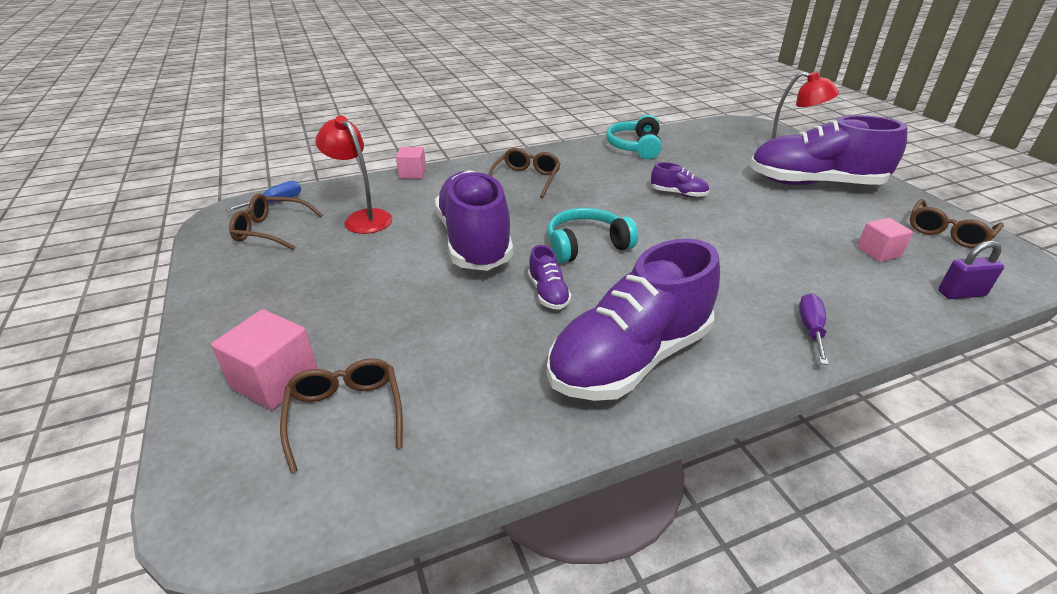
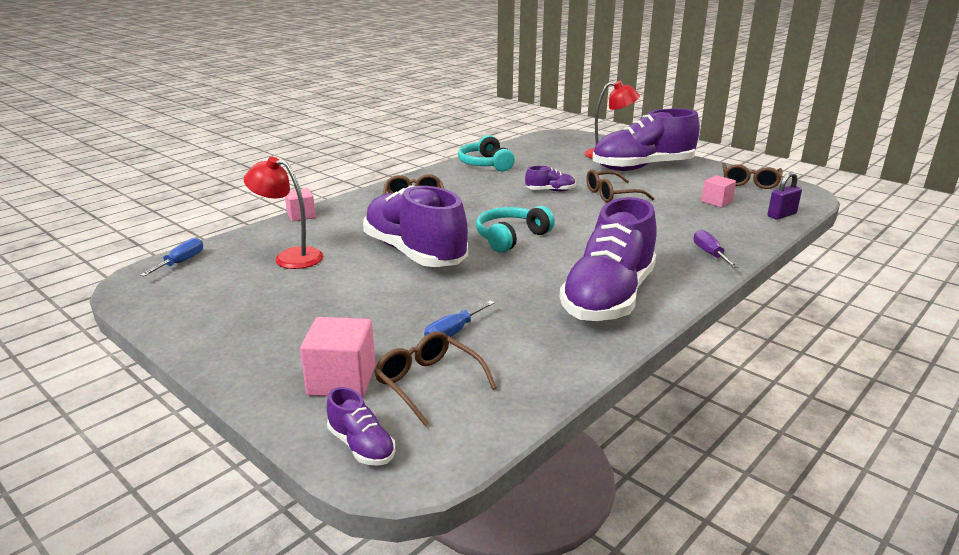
camera: 25 degrees left, 10 degrees down
(271, 230) = (204, 284): brown glasses -> brown glasses (612, 195)
(425, 354) = (453, 332): none -> blue screwdriver
(548, 293) = (511, 273): purple shoe -> purple shoe (361, 446)

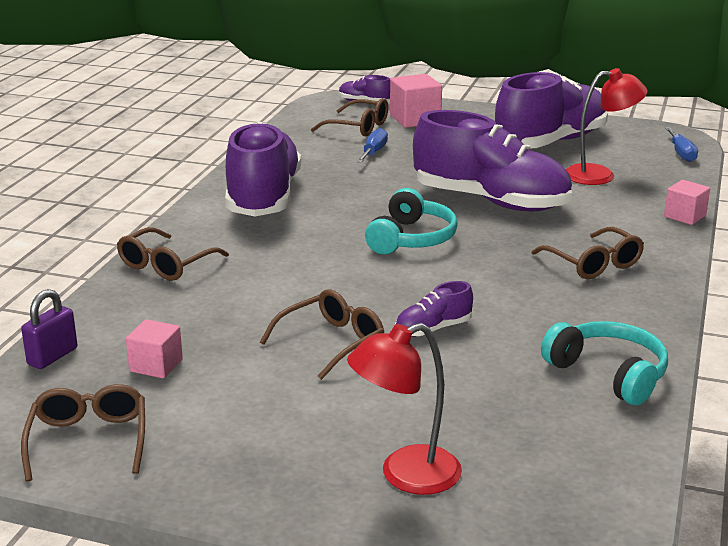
camera: 155 degrees right, 0 degrees up
(642, 167) = (312, 441): purple shoe -> purple shoe (550, 142)
(709, 254) = (166, 265): purple screwdriver -> brown glasses

